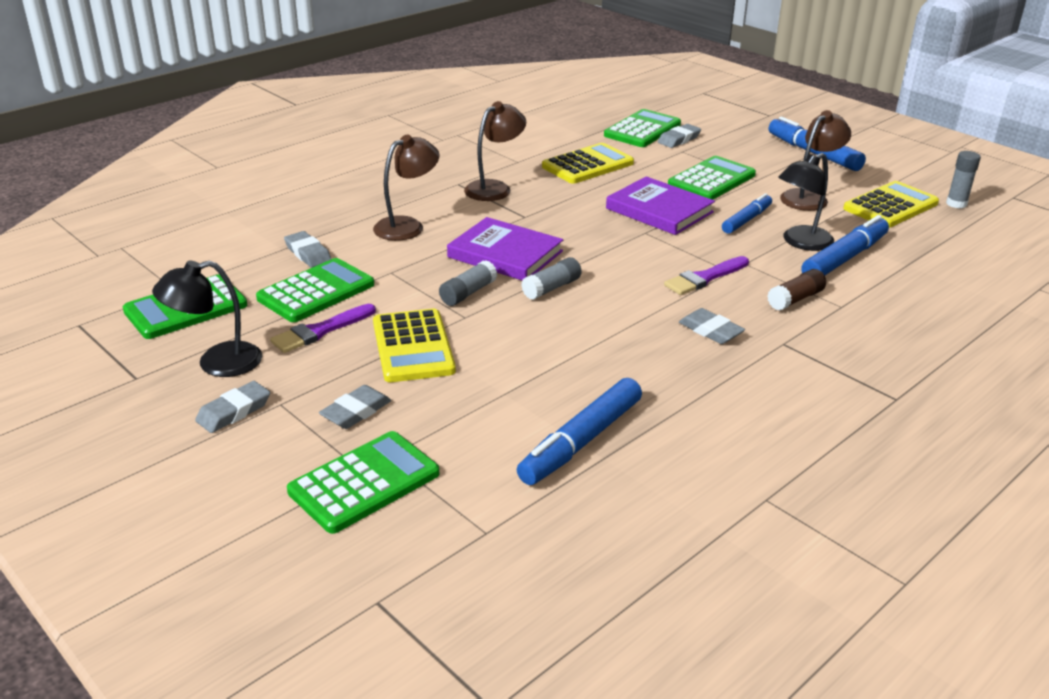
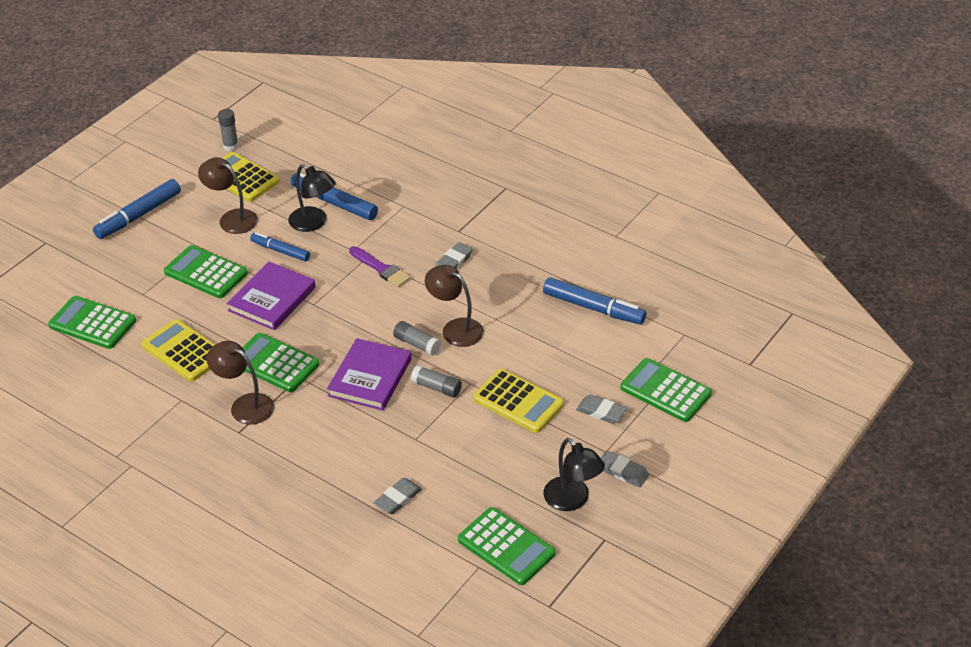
camera: 100 degrees left, 10 degrees up
(316, 292) = (458, 475): green calculator -> green calculator (275, 363)
(320, 331) = (513, 456): purple brush -> none
(407, 226) = (333, 447): brown lamp -> brown lamp (455, 328)
(413, 347) = (518, 402): yellow calculator -> yellow calculator turned 60 degrees clockwise
(679, 139) = (115, 297): grey eraser -> none
(795, 299) = (400, 226): brown glue stick -> none

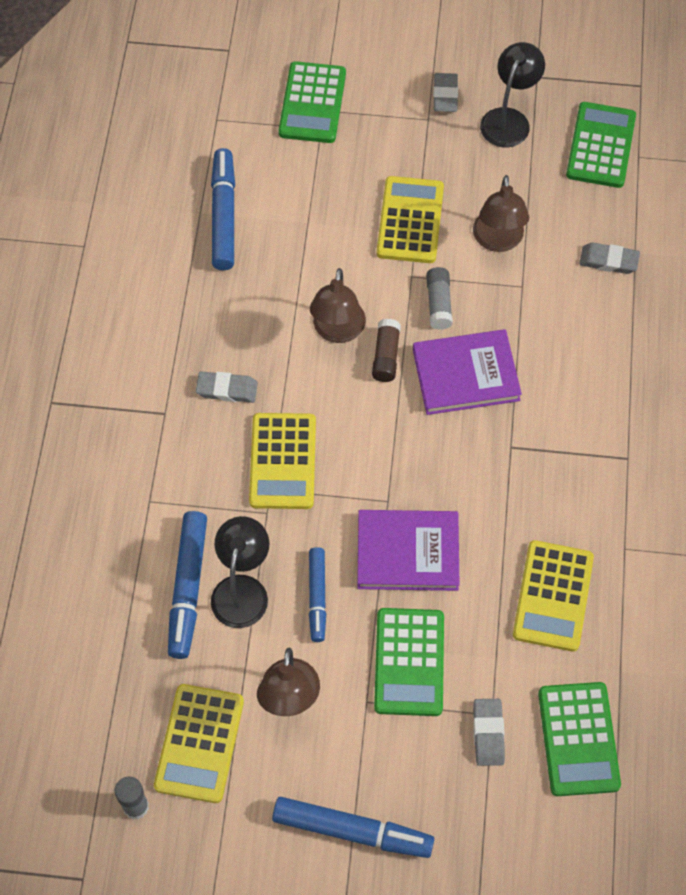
camera: 120 degrees left, 20 degrees up
(244, 405) = (588, 476): brown lamp -> brown lamp (498, 241)
(275, 363) = (507, 484): green calculator -> none
(381, 268) = (282, 461): purple brush -> yellow calculator
(417, 344) = (386, 356): grey glue stick -> brown glue stick
(601, 412) = (377, 144): grey eraser -> grey eraser (488, 733)

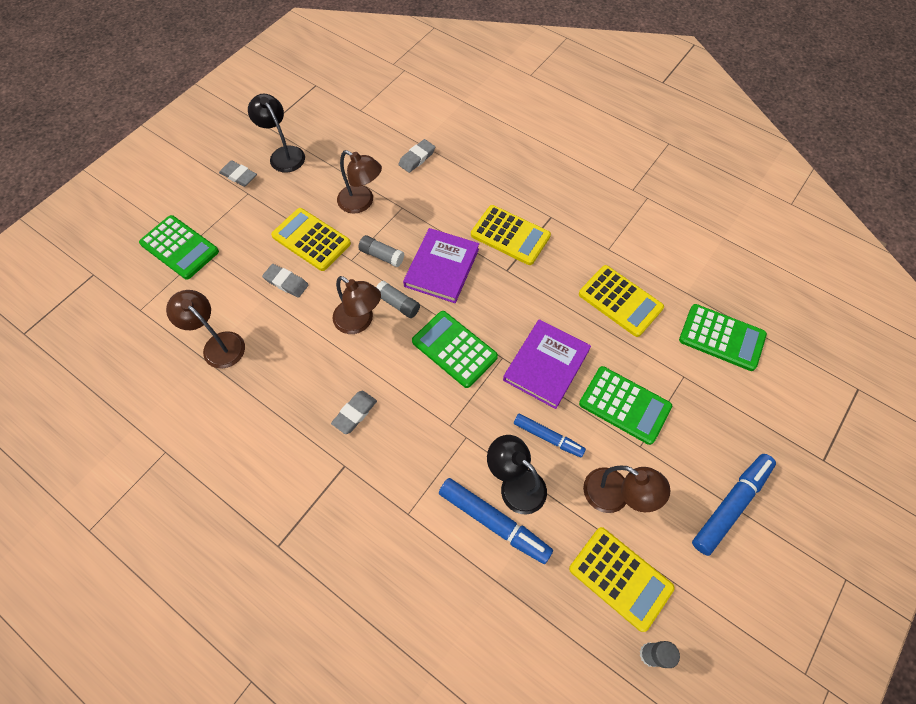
camera: 60 degrees left, 0 degrees up
(224, 215) = (218, 344): blue marker -> brown lamp
(282, 461) = (434, 406): yellow calculator -> yellow calculator (510, 235)
(386, 356) = (398, 304): brown glue stick -> grey glue stick
(488, 733) = (696, 385): grey eraser -> grey eraser (286, 282)
(601, 146) = (339, 122): green calculator -> green calculator (454, 349)

